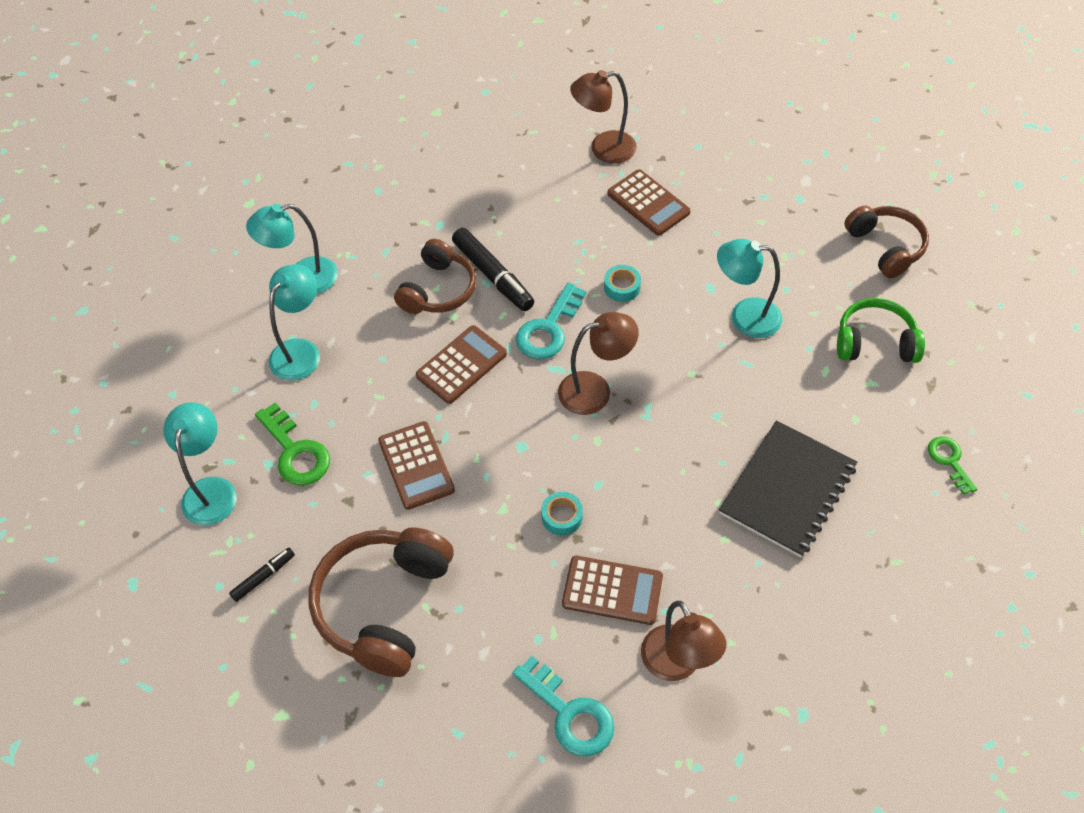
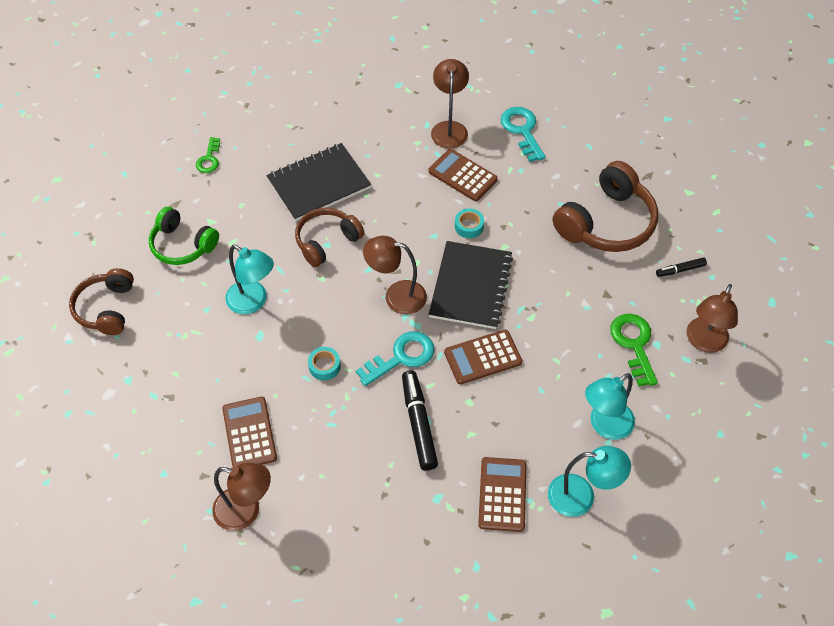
camera: 155 degrees left, 0 degrees up
(211, 490) = (704, 342): turquoise lamp -> brown lamp
(416, 465) = (550, 298): brown calculator -> brown calculator (502, 494)
(438, 290) = (470, 431): brown headphones -> brown headphones (327, 241)
(517, 438) = (471, 286): none -> black notebook

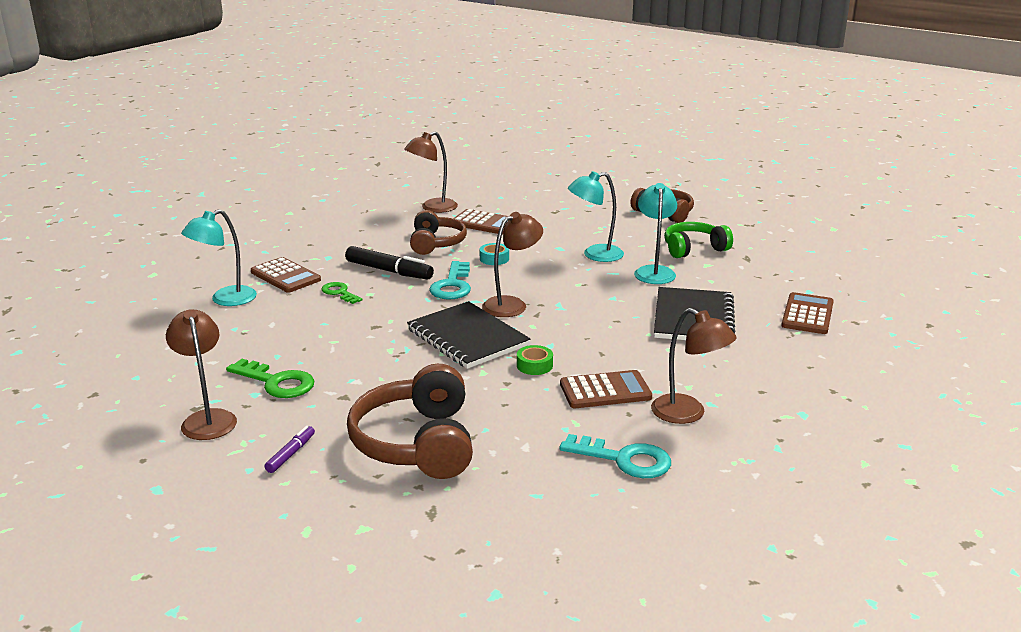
camera: 130 degrees right, 30 degrees down
(209, 159) = (789, 284): green key -> green key (339, 293)
(327, 241) = (616, 298): brown headphones -> brown headphones (436, 243)
(469, 226) = (534, 365): turquoise tape -> green tape
(483, 357) = (394, 313): brown calculator -> brown calculator (807, 314)
(604, 425) = (247, 333): turquoise lamp -> turquoise lamp (654, 271)
(680, 270) = (291, 454): black marker -> purple marker

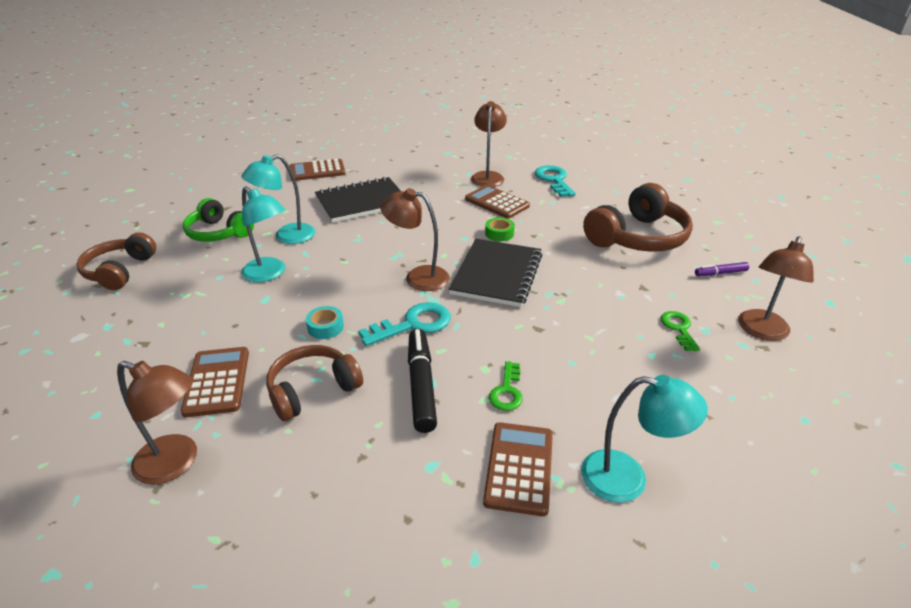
camera: 125 degrees left, 10 degrees up
(277, 382) = (678, 328): green key -> green key, size x0.63

